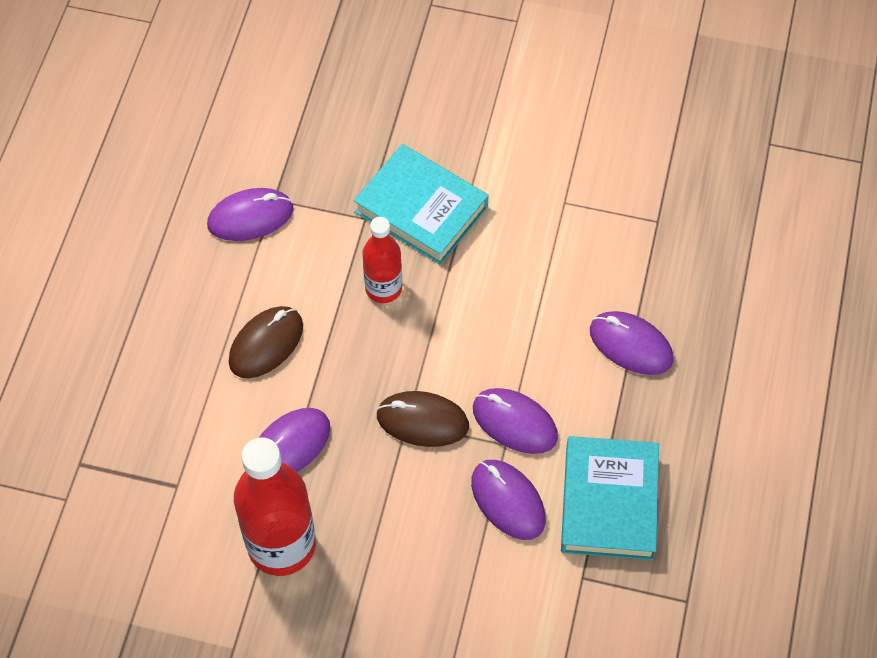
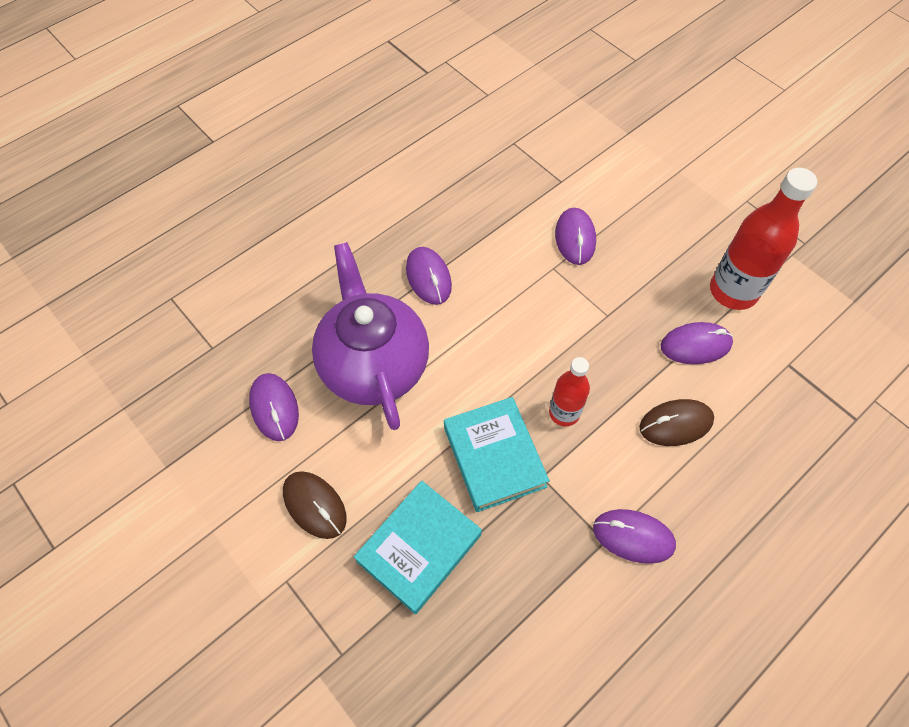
camera: 145 degrees left, 0 degrees up
(422, 421) = (596, 310): brown mouse -> brown mouse (315, 505)
(514, 422) = (538, 276): purple mouse -> purple mouse (274, 408)
(604, 221) = (373, 364): none -> purple teapot
(609, 502) = (516, 206): turquoise book -> turquoise book (419, 548)

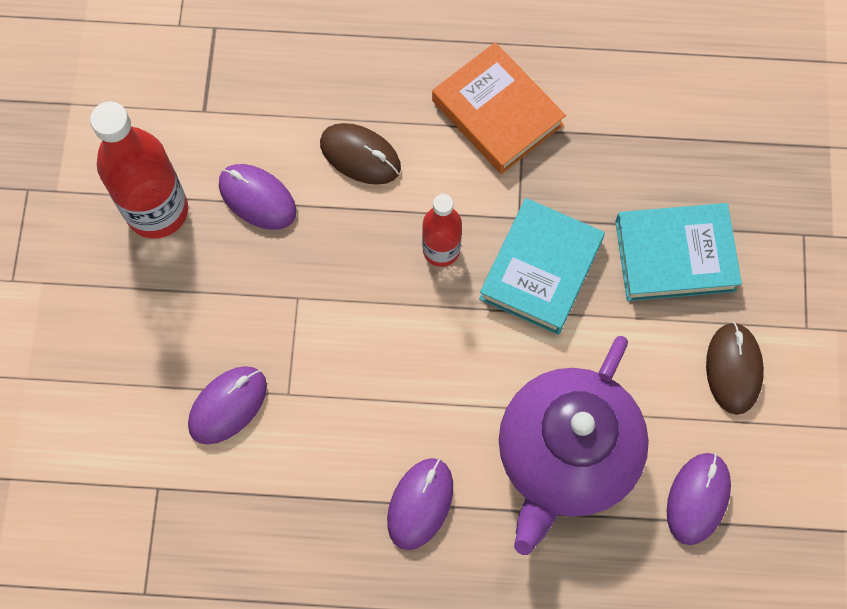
camera: 135 degrees left, 10 degrees up
(633, 537) = (497, 112): purple mouse -> orange book

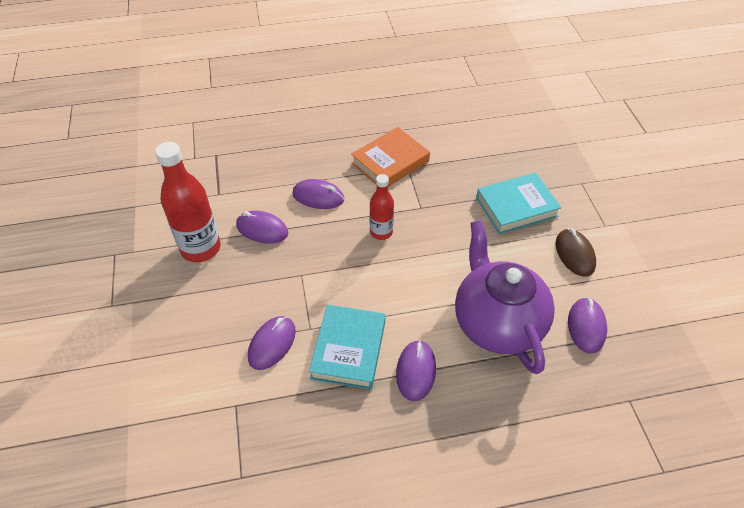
camera: 15 degrees left, 20 degrees down
(360, 155) = (318, 197): brown mouse -> purple mouse
(497, 112) = (390, 162): orange book -> orange book turned 75 degrees counterclockwise
(541, 269) = (443, 229): turquoise book -> turquoise book (348, 349)
(565, 456) = (496, 322): purple teapot -> purple teapot turned 150 degrees clockwise

